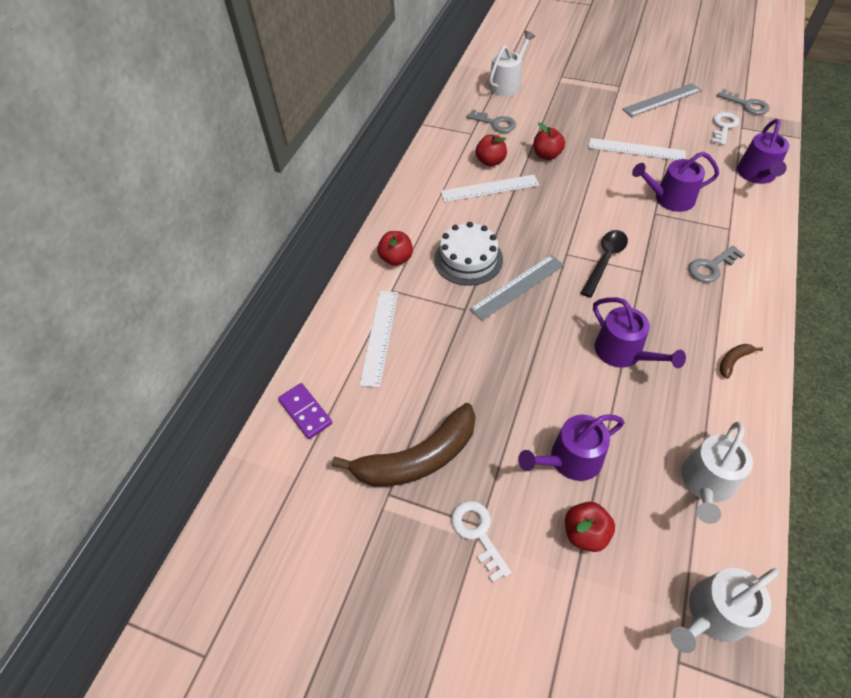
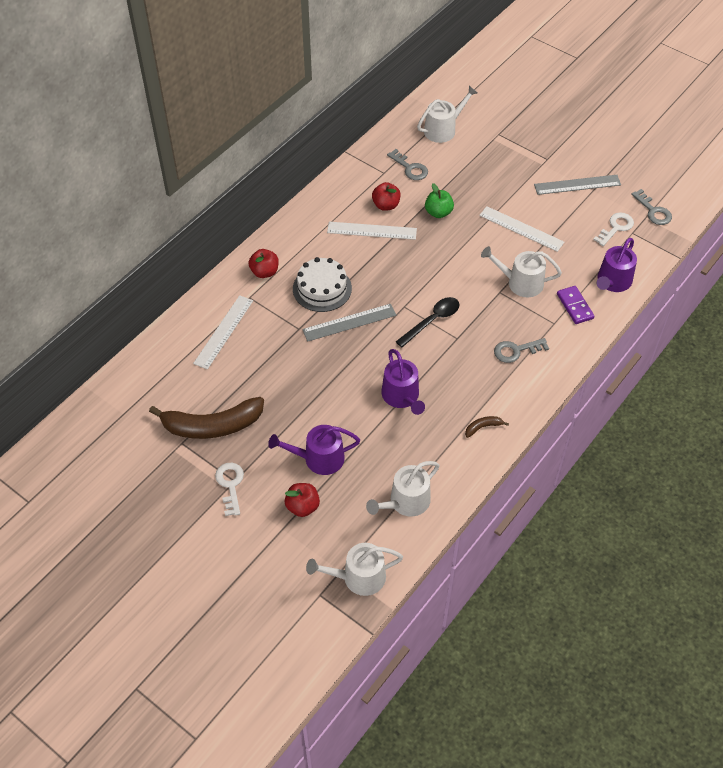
camera: 15 degrees right, 0 degrees up
(305, 412) = (147, 371): purple domino -> purple domino (574, 306)
(547, 155) = (438, 212): red apple -> green apple
(669, 199) = (520, 283): purple watering can -> white watering can

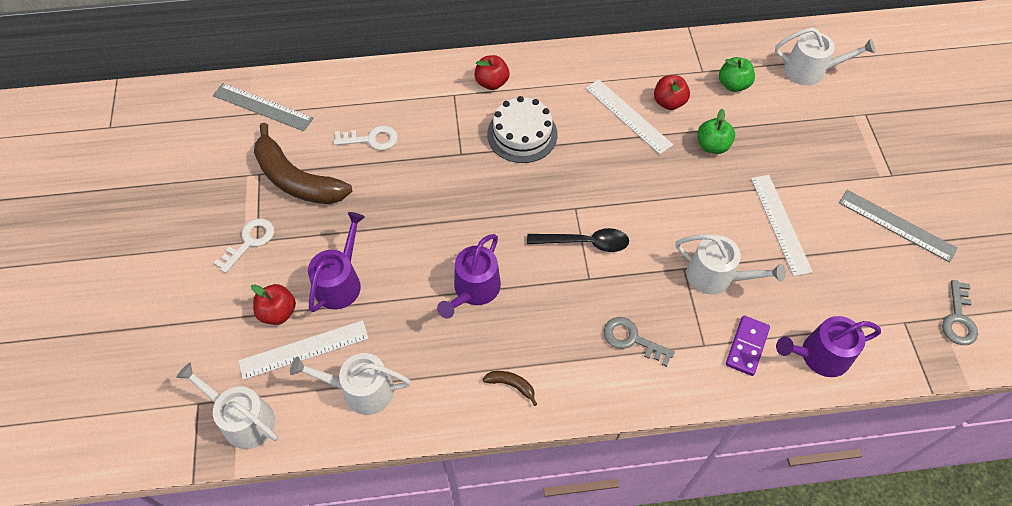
camera: 45 degrees right, 5 degrees up
(223, 331) = (399, 108): white ruler -> white ruler (304, 349)
(319, 458) = (340, 282): purple watering can -> purple watering can turned 75 degrees clockwise
(349, 322) = (509, 183): grey ruler -> grey ruler (262, 107)
(410, 168) = (733, 84): grey key -> green apple
(520, 283) = (716, 276): white watering can -> white watering can turned 150 degrees clockwise
(616, 227) = (891, 302): white key -> white key (371, 139)

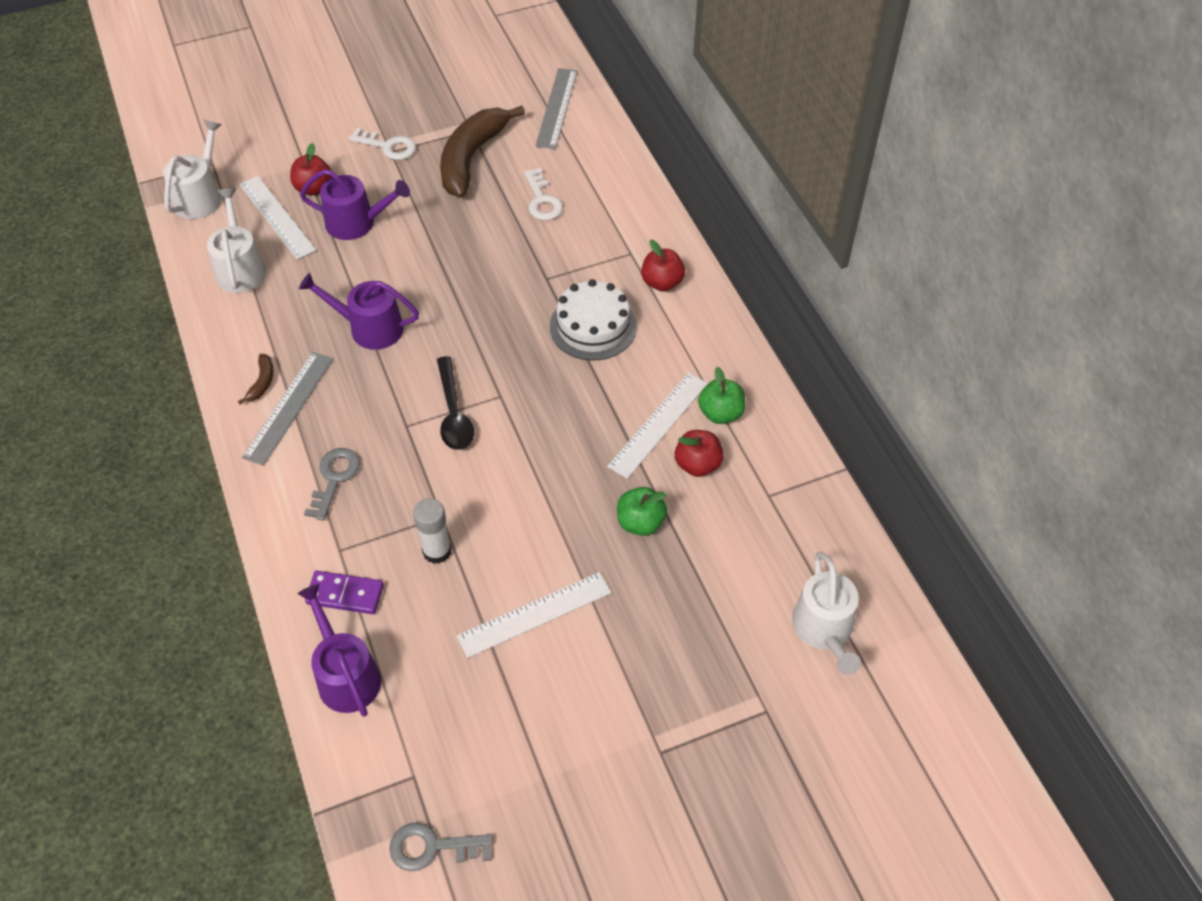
camera: 75 degrees right, 5 degrees down
(716, 276) = (437, 551): white watering can -> white glue stick
(733, 84) = (758, 534): green apple -> green apple (720, 413)
(896, 225) = (571, 761): grey ruler -> grey ruler (289, 407)

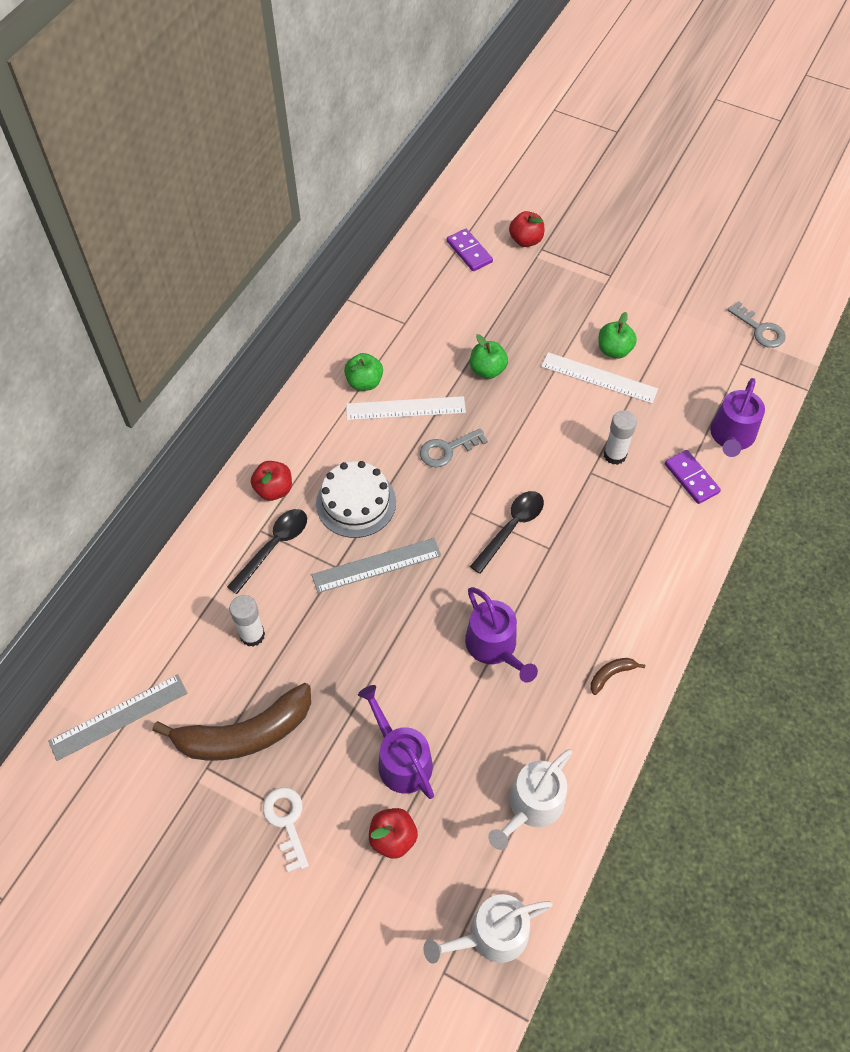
camera: 130 degrees left, 5 degrees up
(277, 217) = (453, 835): white ruler -> none
(289, 407) = (611, 635): grey ruler -> grey ruler (376, 565)
(334, 478) = (630, 554): grey key -> grey key (447, 450)
(542, 200) = (252, 635): white key -> white glue stick
(554, 660) = (614, 350): none -> green apple
(605, 252) = (274, 547): none -> black spoon
(697, 464) = (417, 369): red apple -> red apple (525, 240)
(824, 630) = (469, 252): white watering can -> purple domino

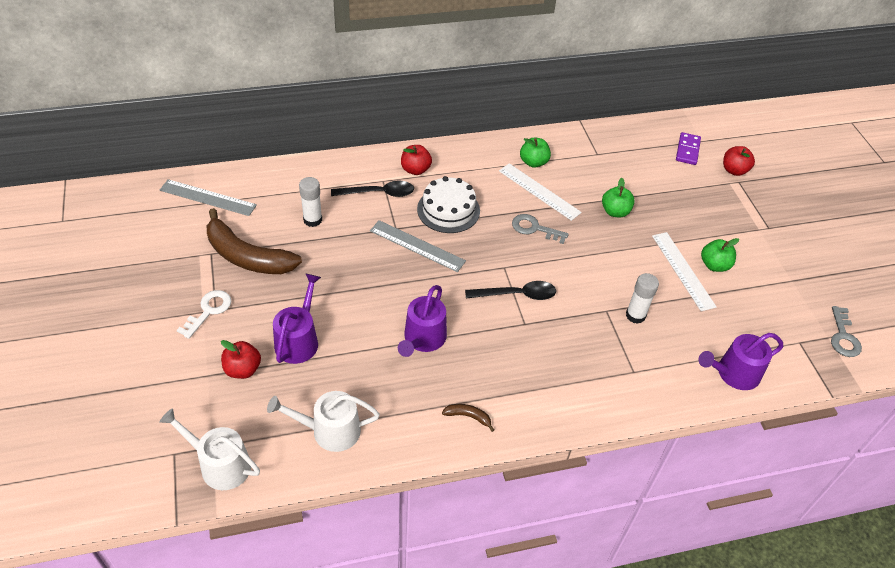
camera: 45 degrees right, 10 degrees down
(691, 478) = (670, 370): purple domino -> none

